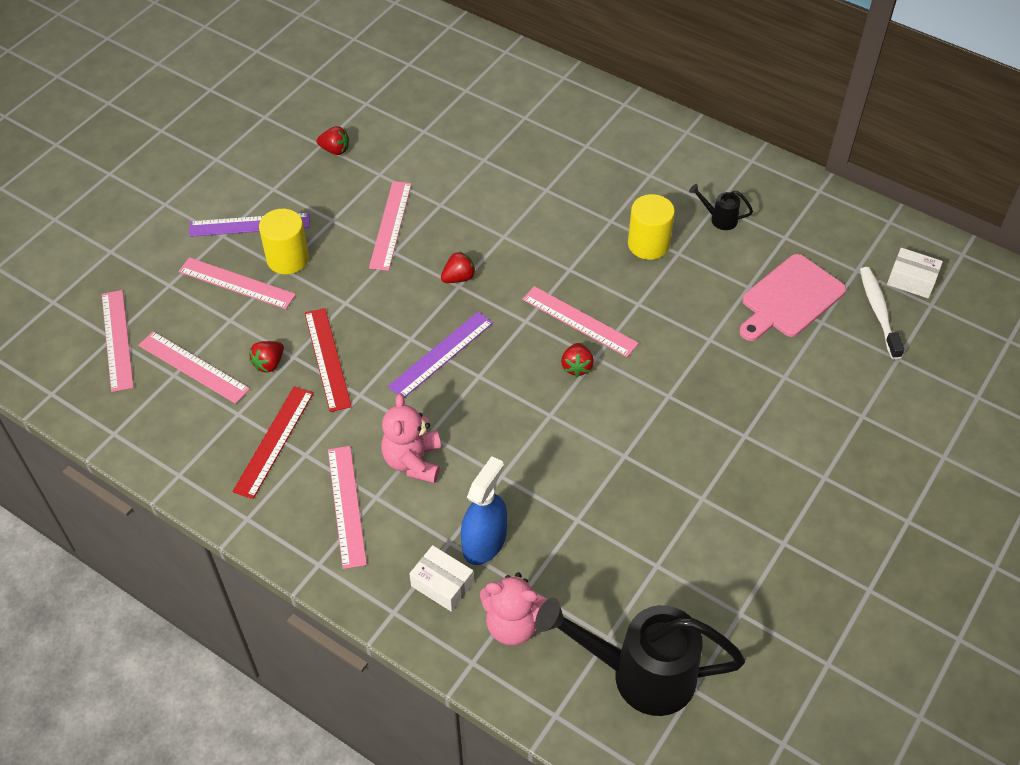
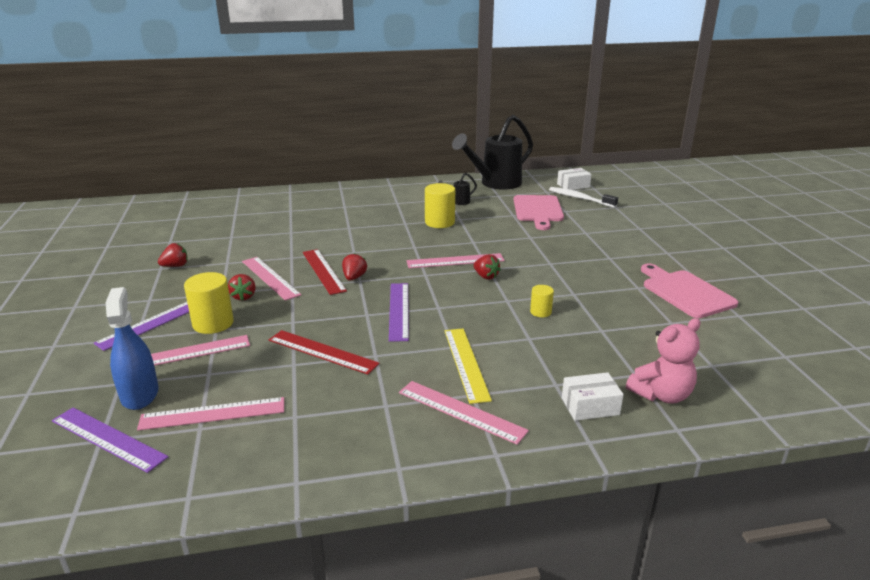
camera: 45 degrees left, 25 degrees down
(117, 340) = (108, 438): pink ruler -> purple ruler
(269, 363) = (279, 377): red strawberry -> red strawberry (243, 296)
(274, 441) = (349, 413): red ruler -> red ruler (323, 271)
(413, 461) = (466, 363): pink teddy bear -> yellow ruler
(484, 542) = (575, 371): blue spray bottle -> blue spray bottle (139, 394)
(558, 453) = (540, 312): none -> yellow cylinder
(639, 673) = (754, 368): black watering can -> black watering can (495, 184)
(739, 543) = (685, 292): none -> pink cutting board

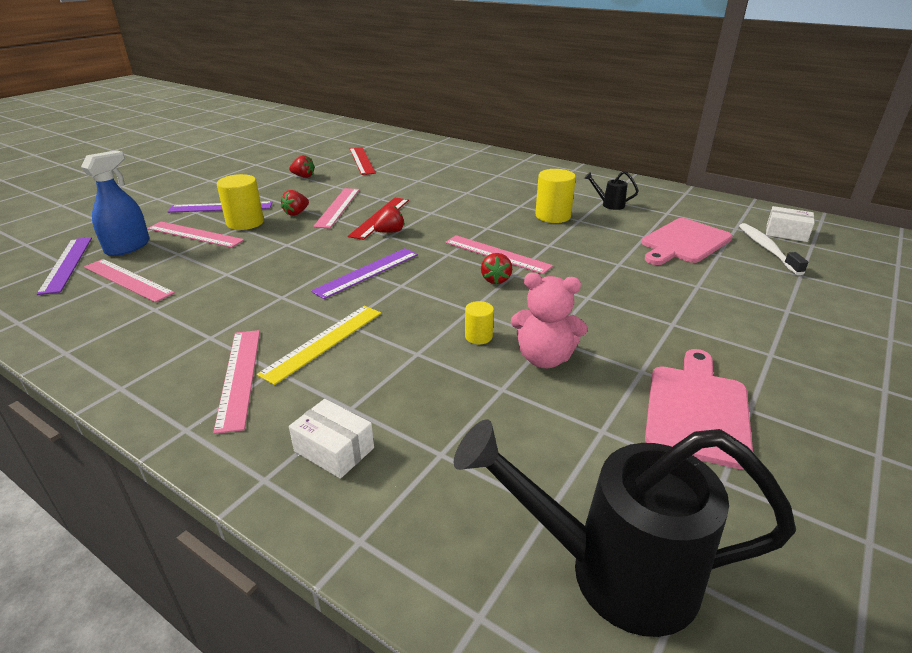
camera: 45 degrees right, 5 degrees up
(322, 352) = (258, 275): red ruler -> red ruler (362, 160)
(495, 184) = (686, 201): black watering can -> black watering can (610, 571)
(661, 395) = (421, 493): pink teddy bear -> pink teddy bear (544, 358)

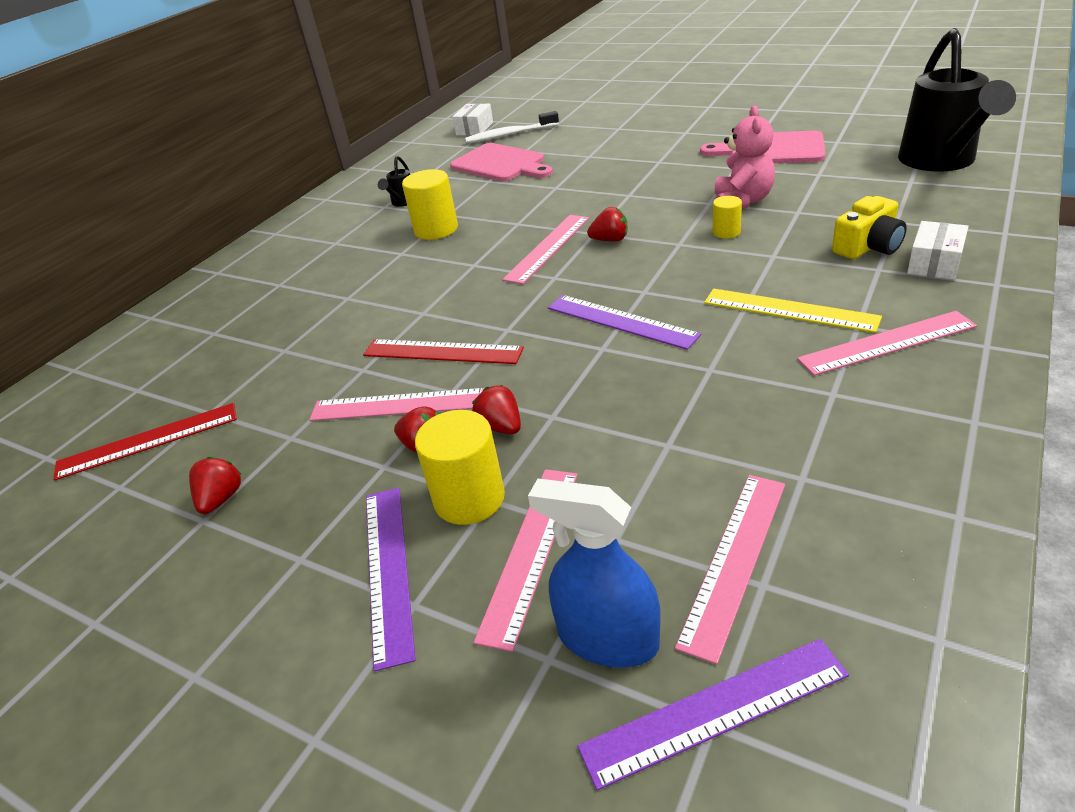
camera: 90 degrees left, 5 degrees up
(390, 232) = (494, 331): red strawberry -> red strawberry (501, 427)
(397, 414) = (868, 246): none -> yellow camera

